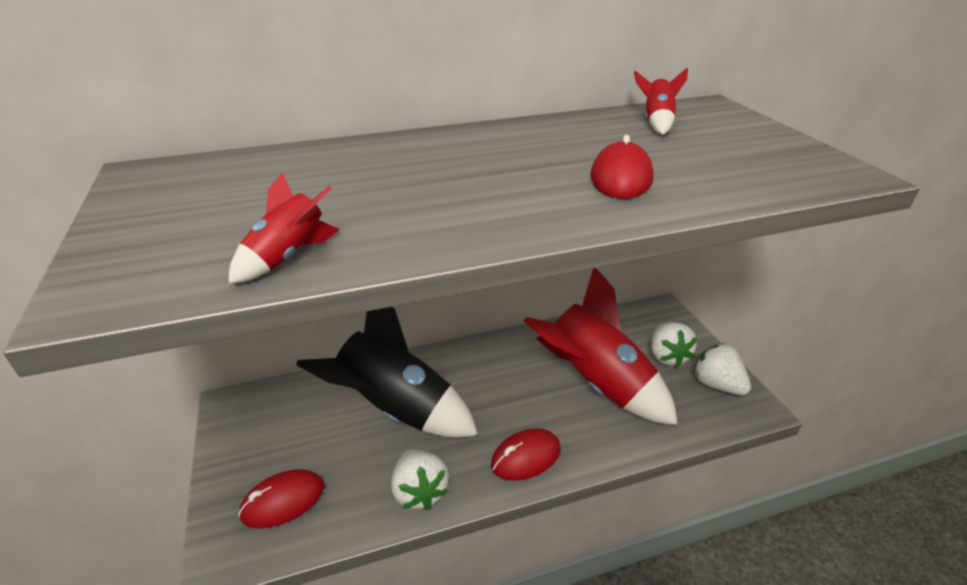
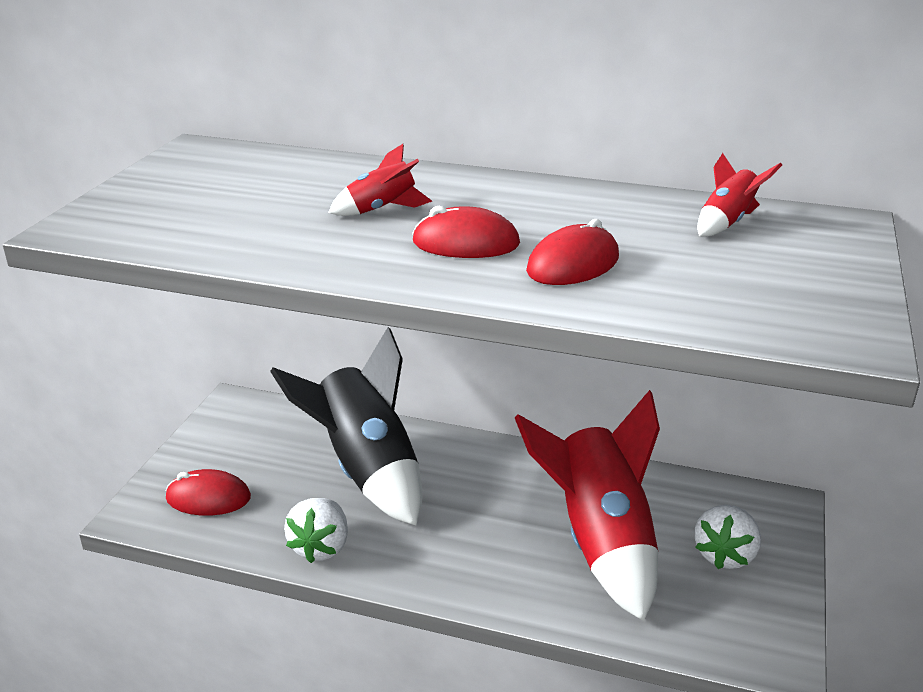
camera: 35 degrees right, 5 degrees down
(288, 257) = (209, 241): red rocket -> red rocket (381, 209)
(526, 457) = (447, 570): red mouse -> red mouse (466, 243)
(717, 385) = (755, 612): white strawberry -> none

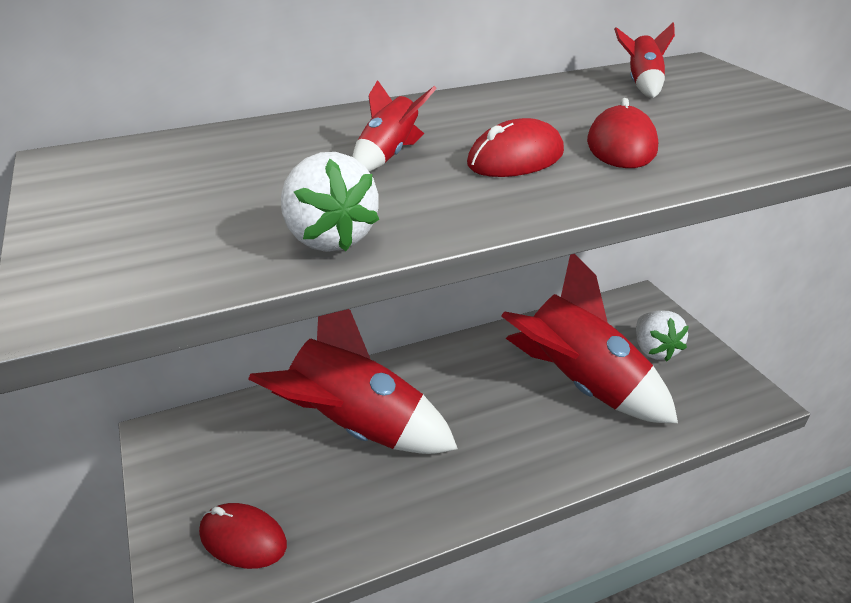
camera: 40 degrees left, 5 degrees up
(208, 498) = (243, 539): red mouse -> red mouse turned 60 degrees clockwise
(321, 547) = (400, 516): white strawberry -> white strawberry (329, 238)
(366, 470) = (356, 427): black rocket -> red rocket

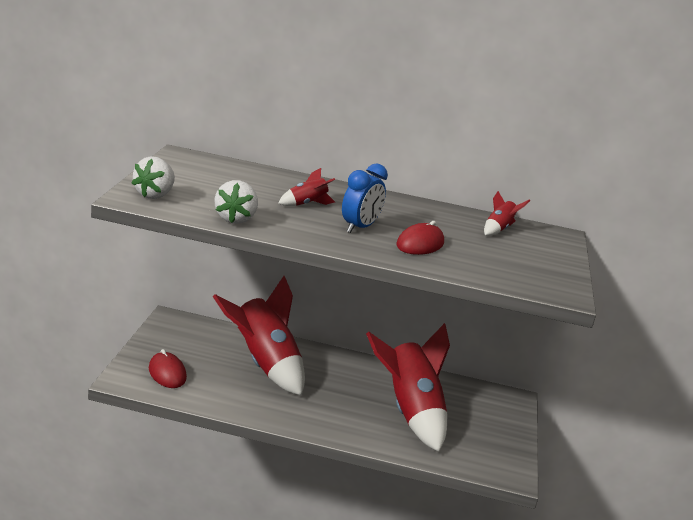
camera: 30 degrees right, 10 degrees down
(515, 158) = (359, 227): red mouse -> blue clock
(654, 350) = (482, 422): white strawberry -> white strawberry (155, 195)

